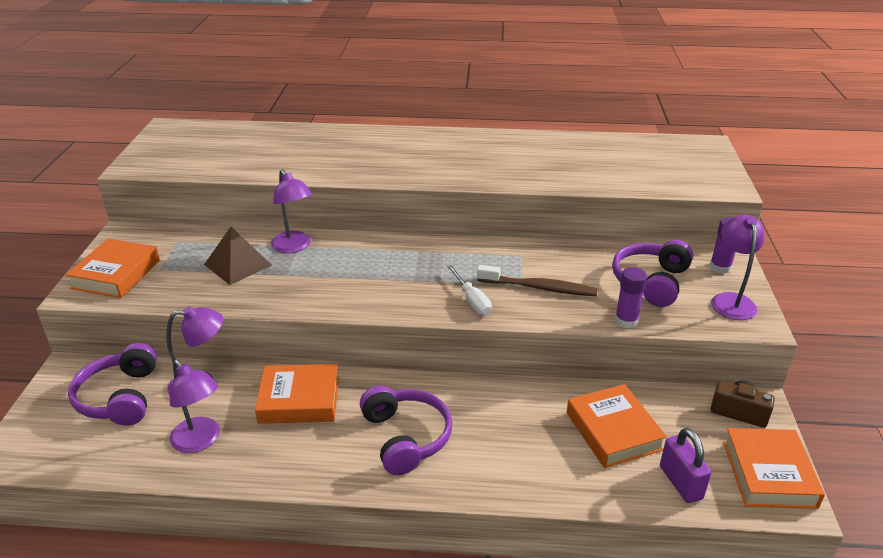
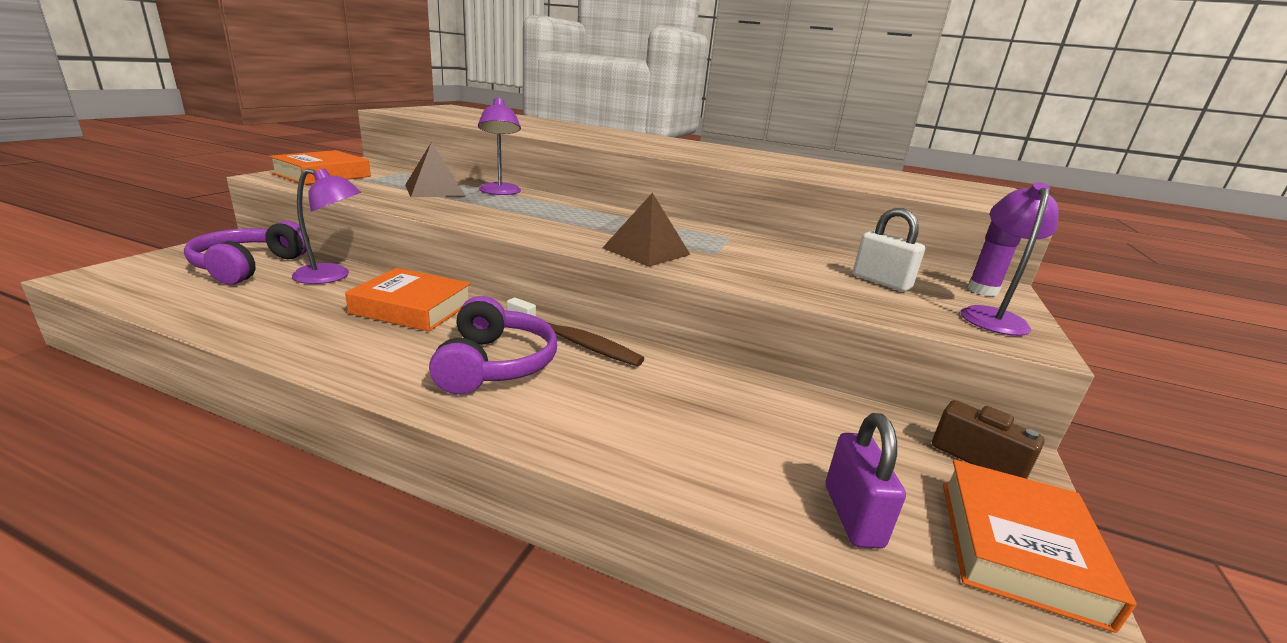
camera: 15 degrees right, 10 degrees down
(200, 441) = (275, 311): purple lamp -> none
(472, 300) = (646, 251): white screwdriver -> brown pyramid
(538, 287) = (733, 258): brown toothbrush -> brown toothbrush (574, 341)
(613, 431) = (772, 428): orange book -> none
(626, 321) = (830, 301): purple glue stick -> none
(651, 282) = (881, 282): purple headphones -> white padlock

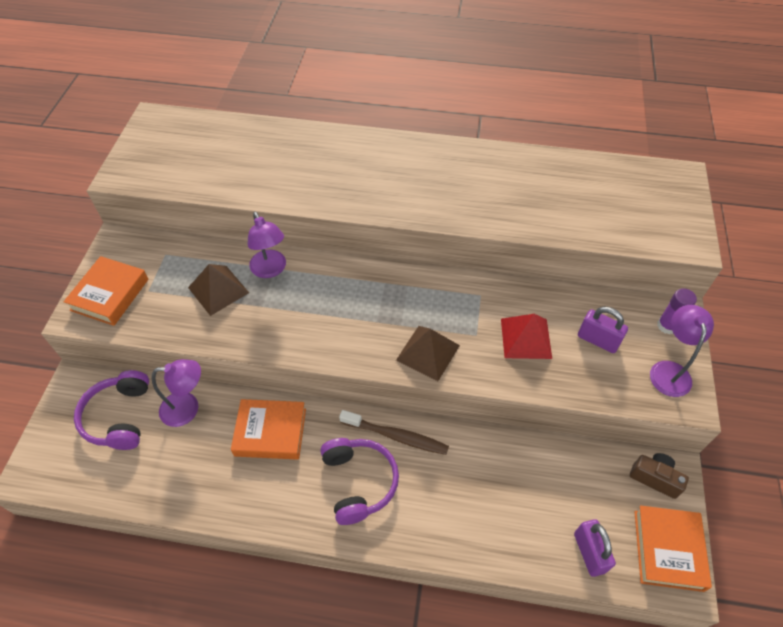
camera: 10 degrees left, 30 degrees up
(780, 265) = (526, 338): none -> red pyramid
(881, 282) = (597, 340): white padlock -> purple padlock

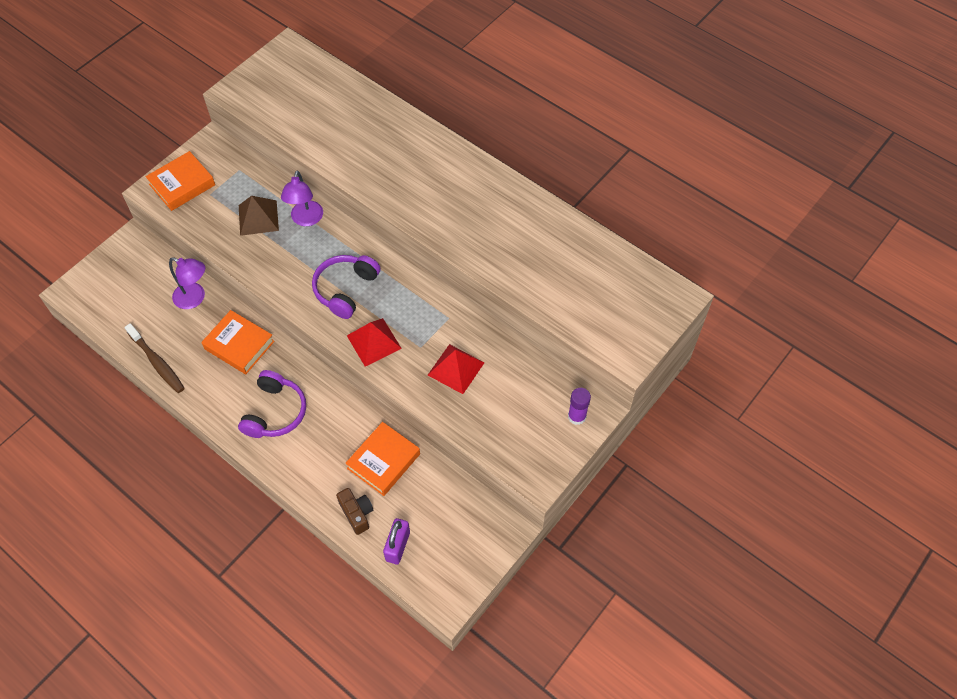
camera: 30 degrees right, 5 degrees up
(119, 417) = (147, 281): purple headphones -> purple headphones (345, 289)
(396, 436) = (324, 394): brown toothbrush -> brown toothbrush (157, 362)
(428, 352) = (374, 342): brown pyramid -> red pyramid
(597, 340) = (510, 399): purple padlock -> none
(654, 478) = (489, 526): brown camera -> brown camera (357, 513)
(668, 550) = (456, 577): orange book -> orange book (383, 461)
(669, 370) = (546, 450): purple lamp -> none

